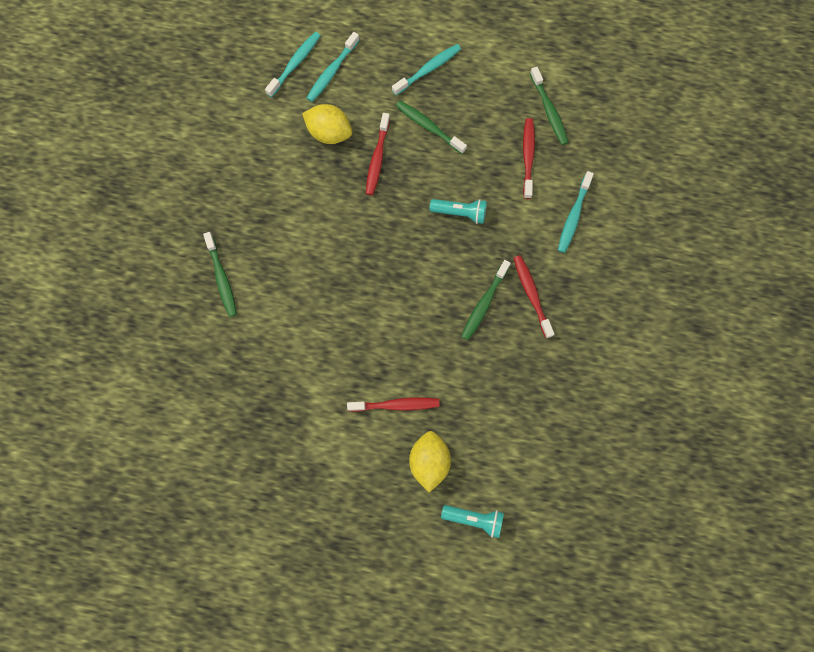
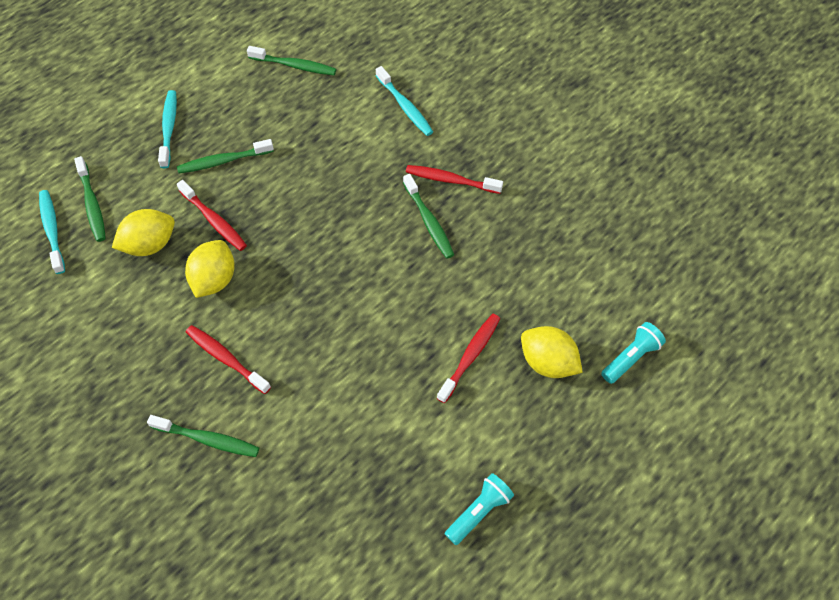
camera: 55 degrees left, 15 degrees down
(332, 71) = (92, 204): turquoise toothbrush -> green toothbrush
(333, 194) = (214, 279): none -> yellow lemon
(460, 213) = (327, 187): turquoise flashlight -> turquoise flashlight (479, 511)
(528, 157) = (322, 106): red toothbrush -> red toothbrush (226, 358)

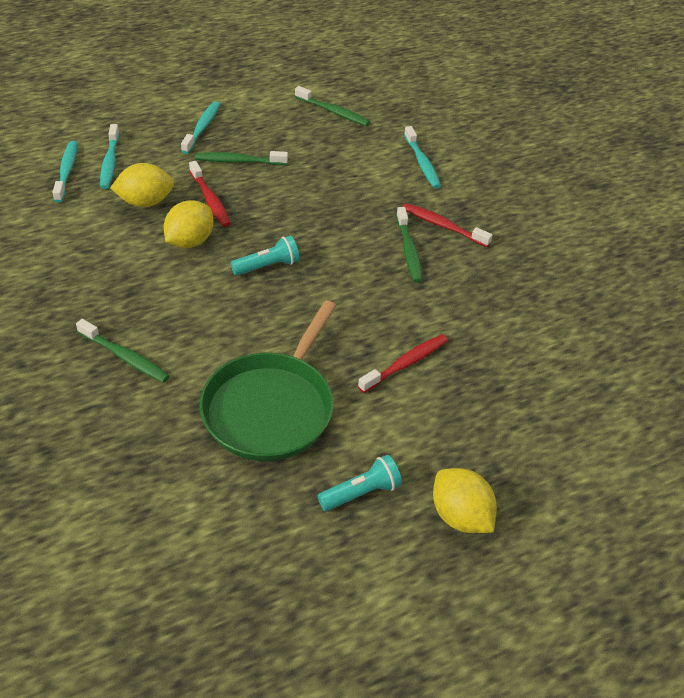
camera: 15 degrees right, 15 degrees down
(92, 204) = (110, 162): green toothbrush -> turquoise toothbrush
(226, 358) = (172, 301): red toothbrush -> none
(366, 448) = (271, 407): none -> green pan
(547, 362) = (482, 390): yellow lemon -> yellow lemon (460, 516)
(630, 357) = (571, 410): turquoise flashlight -> turquoise flashlight (267, 266)

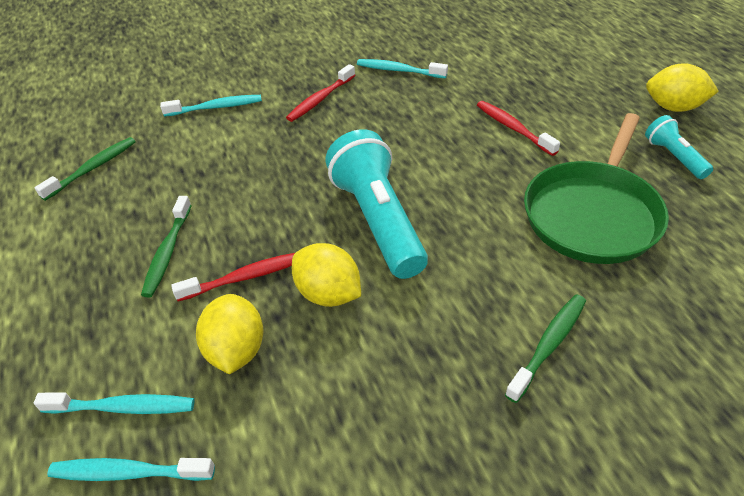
camera: 80 degrees left, 0 degrees up
(202, 127) = (73, 294): turquoise toothbrush -> turquoise toothbrush (399, 70)
(267, 266) = (378, 220): turquoise flashlight -> turquoise flashlight, size x2.01
(271, 407) = (593, 214): green pan -> green pan turned 90 degrees clockwise
(409, 251) = (356, 121): green toothbrush -> none
(460, 516) = (673, 107): yellow lemon -> yellow lemon turned 45 degrees clockwise

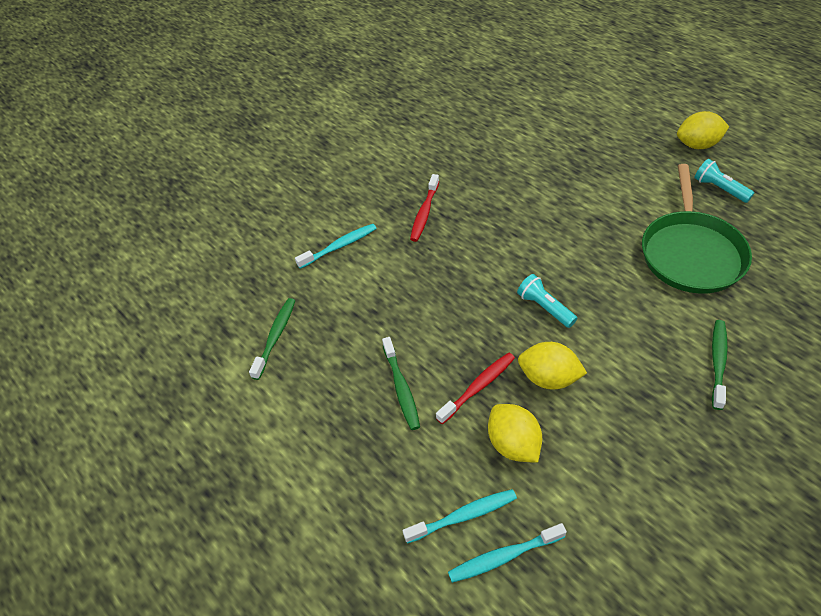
camera: 20 degrees left, 5 degrees up
(378, 220) = (544, 307): turquoise flashlight -> turquoise flashlight, size x0.50
(399, 70) = (471, 166): turquoise toothbrush -> none
(513, 128) = (594, 196): red toothbrush -> none

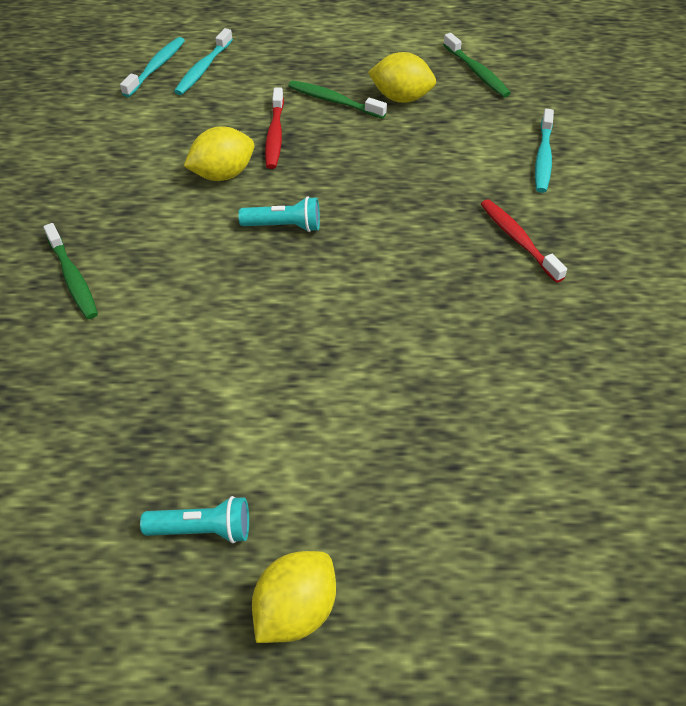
camera: 130 degrees right, 0 degrees up
(513, 444) = (208, 119): yellow lemon -> yellow lemon (401, 98)
(691, 253) = (176, 388): green pan -> none

